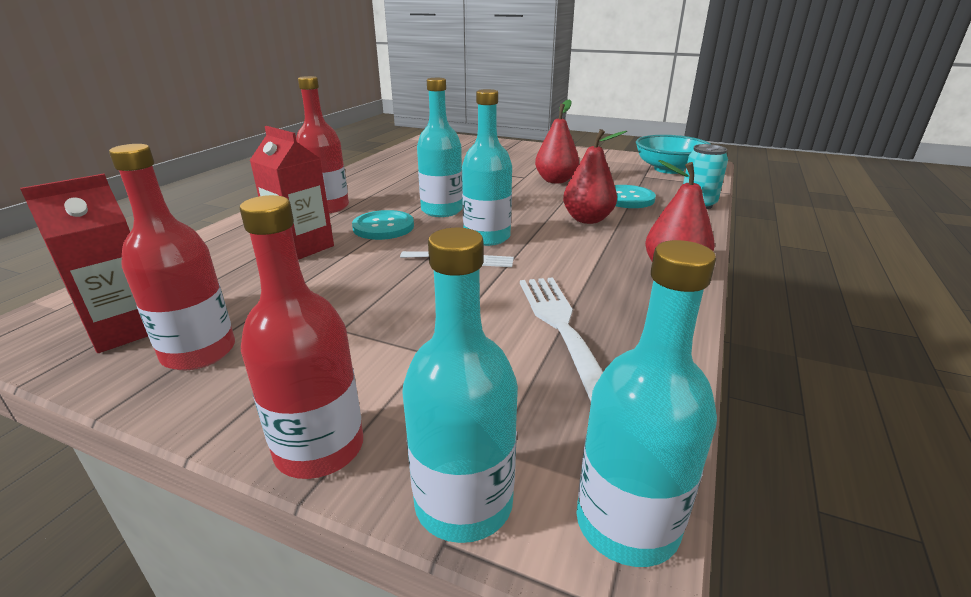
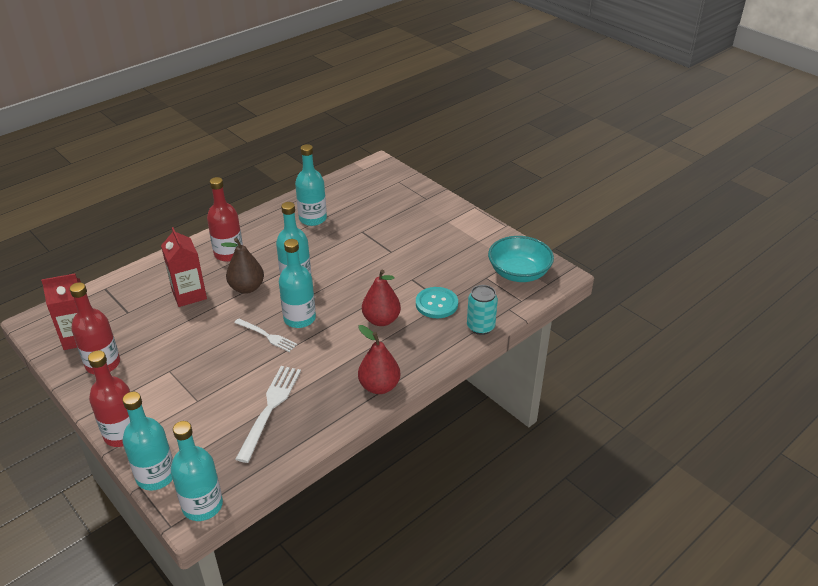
camera: 25 degrees right, 10 degrees up
(383, 227) = (247, 288): turquoise button -> brown pear
(407, 171) = (313, 219): none -> turquoise bottle
(555, 180) = (409, 264): red pear -> none

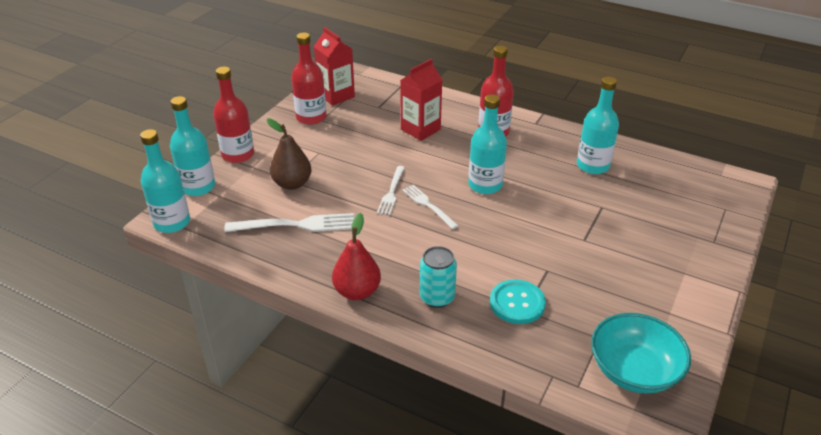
camera: 70 degrees right, 0 degrees up
(247, 288) = (451, 158): brown pear -> brown pear (292, 184)
(299, 318) = (428, 205): turquoise bottle -> white fork
(381, 320) = (461, 264): red pear -> none
(480, 327) = (500, 355): turquoise can -> turquoise can (437, 297)

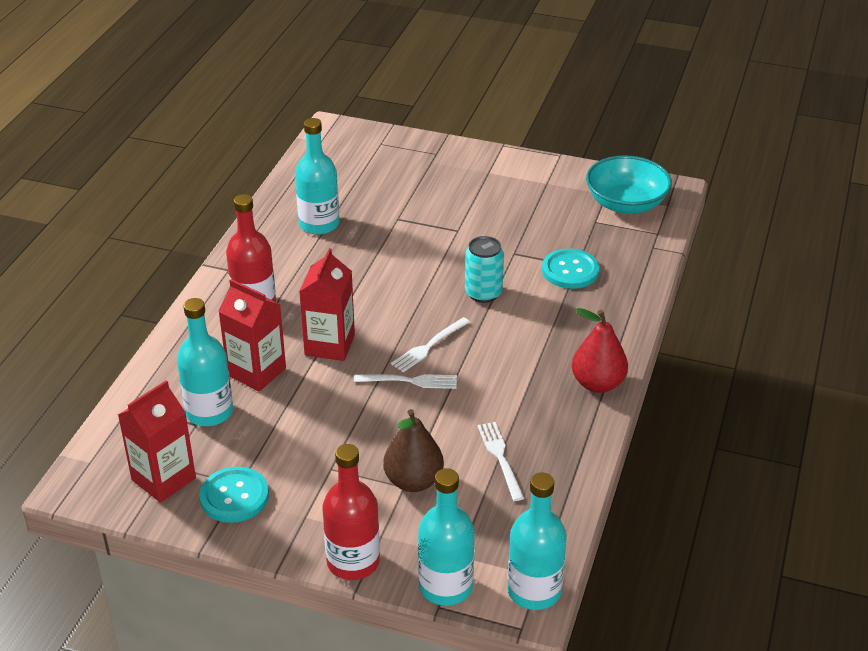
camera: 100 degrees left, 0 degrees up
(296, 225) = (500, 457): white fork -> white fork, size x0.63
(311, 117) = (234, 496): red bottle -> turquoise button
(437, 297) = (583, 324): turquoise can -> turquoise can (483, 293)
(441, 160) = (329, 345): none -> red carton
(485, 185) = (376, 304): turquoise bottle -> turquoise bottle (209, 412)

